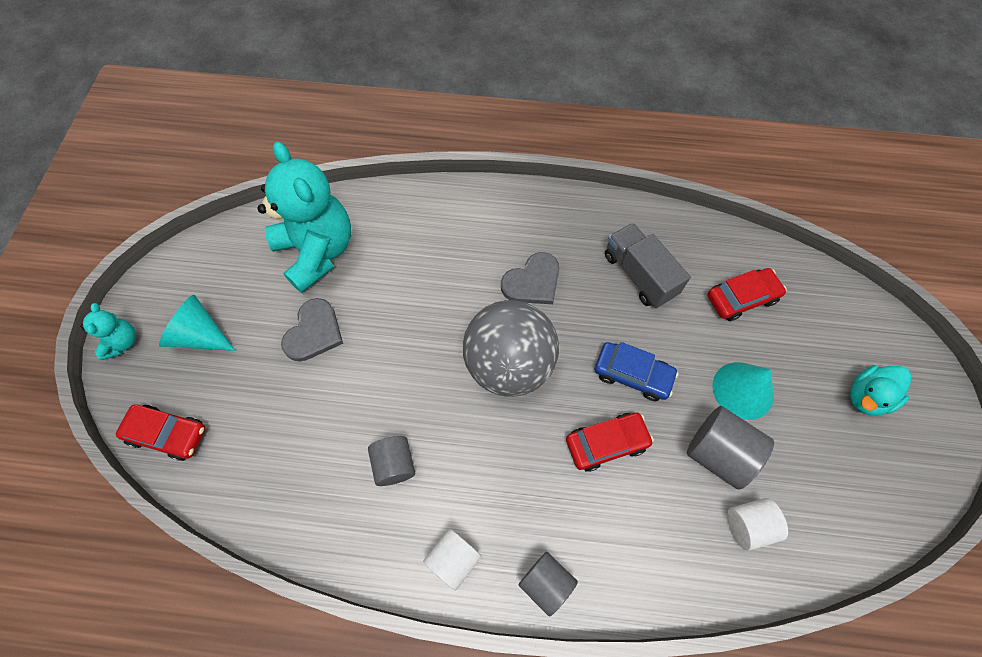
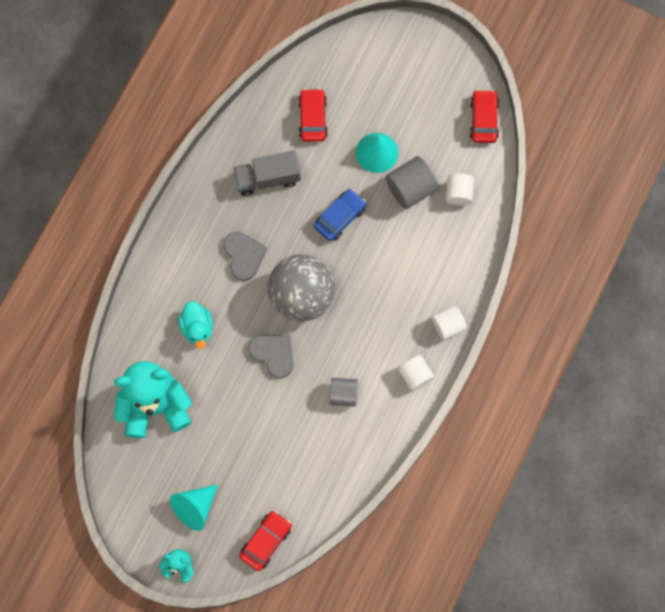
camera: 70 degrees left, 10 degrees up
(314, 332) = (224, 424): grey heart -> grey heart (273, 354)
(546, 583) = (448, 325): grey cylinder -> white cylinder
(606, 443) = (379, 254): red car -> red car (483, 119)
(867, 397) = (410, 78): turquoise duck -> turquoise duck (197, 328)

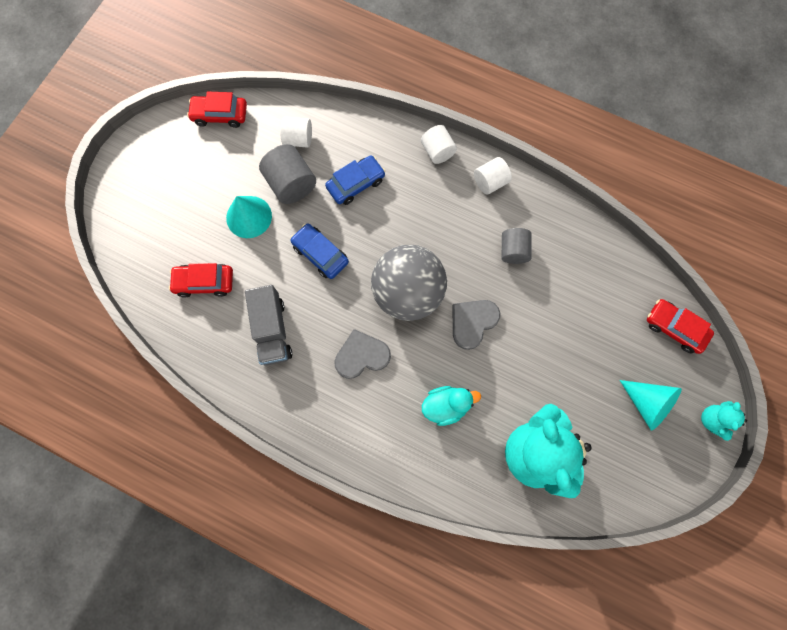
camera: 90 degrees left, 0 degrees up
(412, 248) = (356, 184): none -> blue car

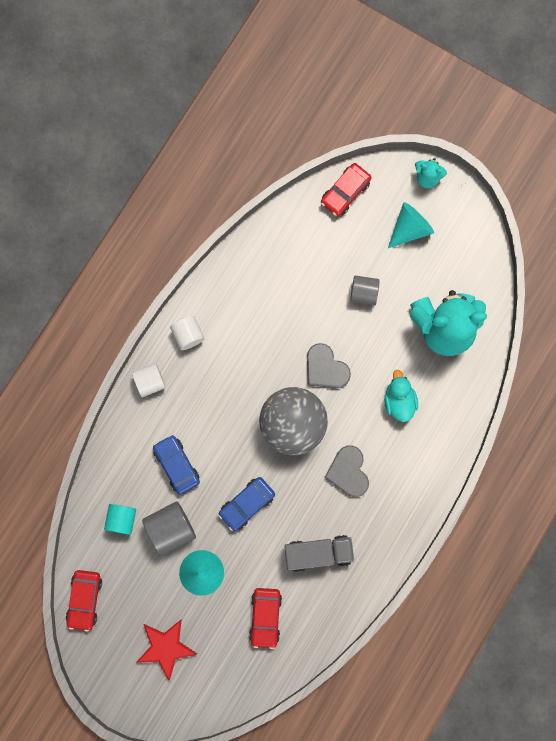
camera: 85 degrees left, 5 degrees up
(174, 190) = (166, 647): none -> red star
(298, 139) = (121, 519): white cylinder -> turquoise cylinder
(513, 251) = (260, 323): grey cylinder -> grey cylinder (364, 293)

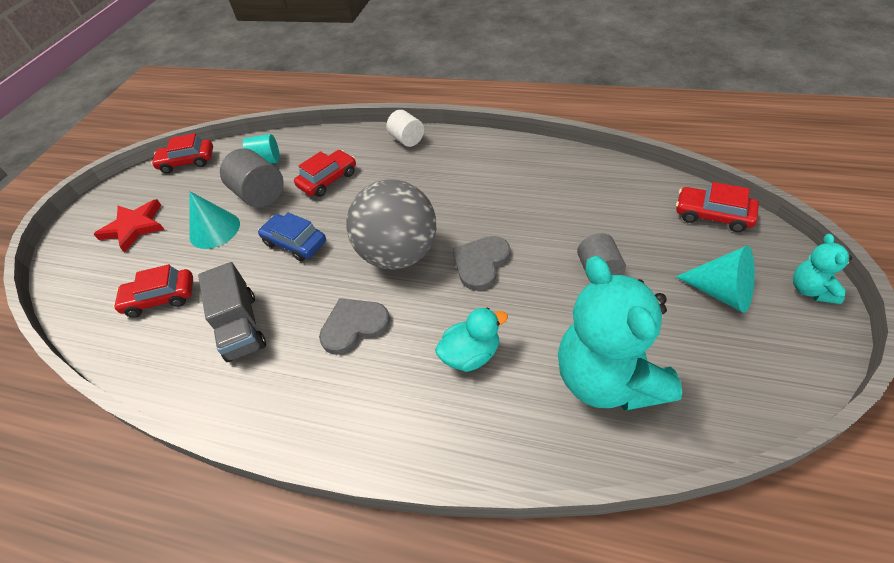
camera: 80 degrees right, 30 degrees down
(176, 465) = (328, 180): blue car -> red car
(188, 335) = (465, 149): white cylinder -> none

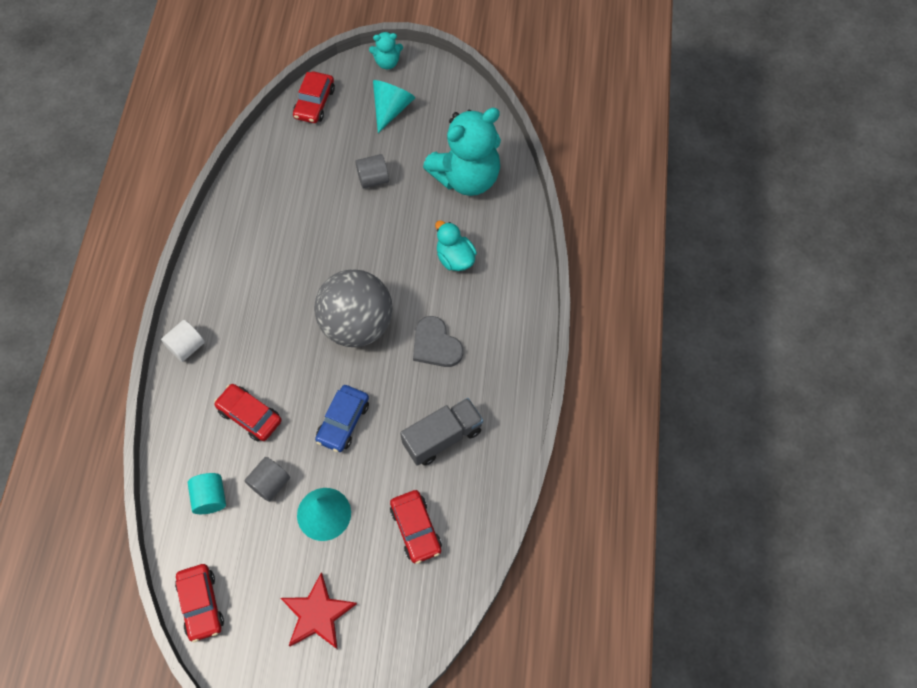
camera: 105 degrees left, 15 degrees up
(260, 195) = (270, 483): grey cylinder -> grey cylinder, size x0.67
(481, 263) = (366, 259): grey heart -> none

